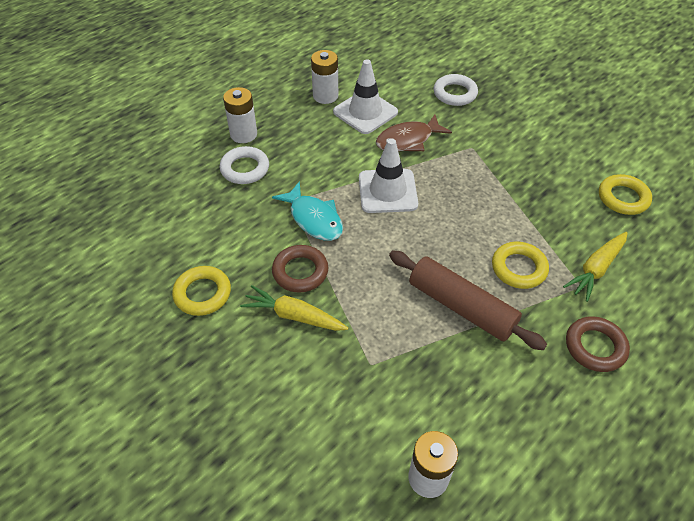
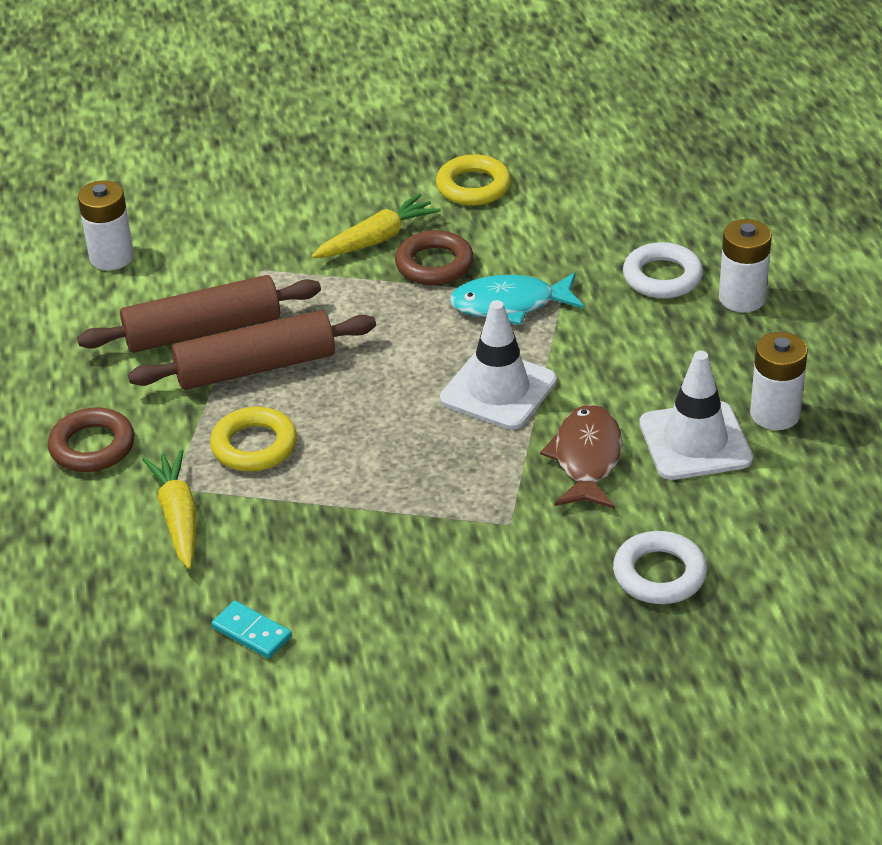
camera: 125 degrees right, 10 degrees down
(454, 357) = (203, 331): none -> brown rolling pin
(623, 198) = (252, 632): yellow ring -> turquoise domino

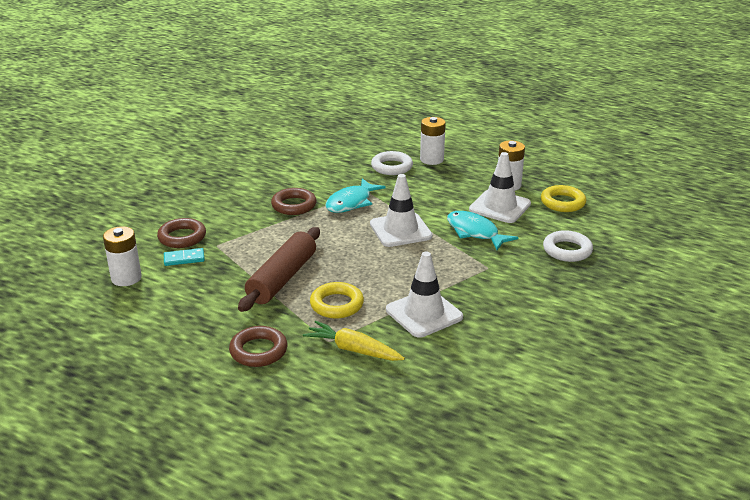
camera: 50 degrees left, 10 degrees down
(203, 331) = (230, 280): brown rolling pin -> none
(243, 234) = (182, 237): none -> brown ring
(252, 632) = (467, 367): turquoise domino -> turquoise domino (184, 259)
(323, 529) = (424, 313): none -> white traffic cone
(377, 239) = (251, 209): yellow carrot -> none
(473, 186) = (261, 174): yellow ring -> yellow ring (562, 202)
(586, 459) = (475, 232): brown fish -> turquoise fish

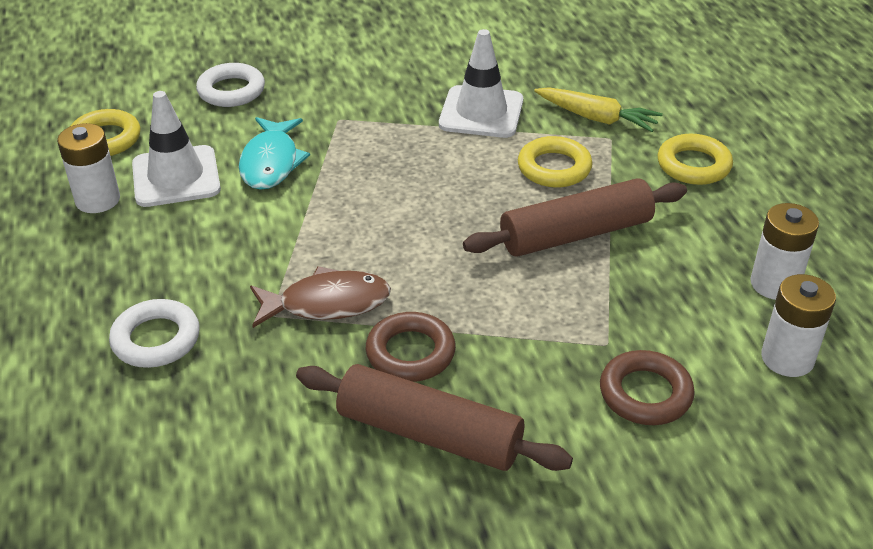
camera: 135 degrees left, 10 degrees up
(184, 259) = (676, 345): turquoise domino -> none
(253, 191) = (429, 434): none -> brown rolling pin
(258, 351) = (693, 165): brown ring -> yellow ring
(351, 202) = (327, 303): turquoise fish -> brown fish
(353, 349) = (597, 118): yellow carrot -> yellow carrot turned 45 degrees counterclockwise
(400, 230) = (343, 216): white traffic cone -> none
(431, 159) = (79, 314): white battery -> white battery (774, 284)

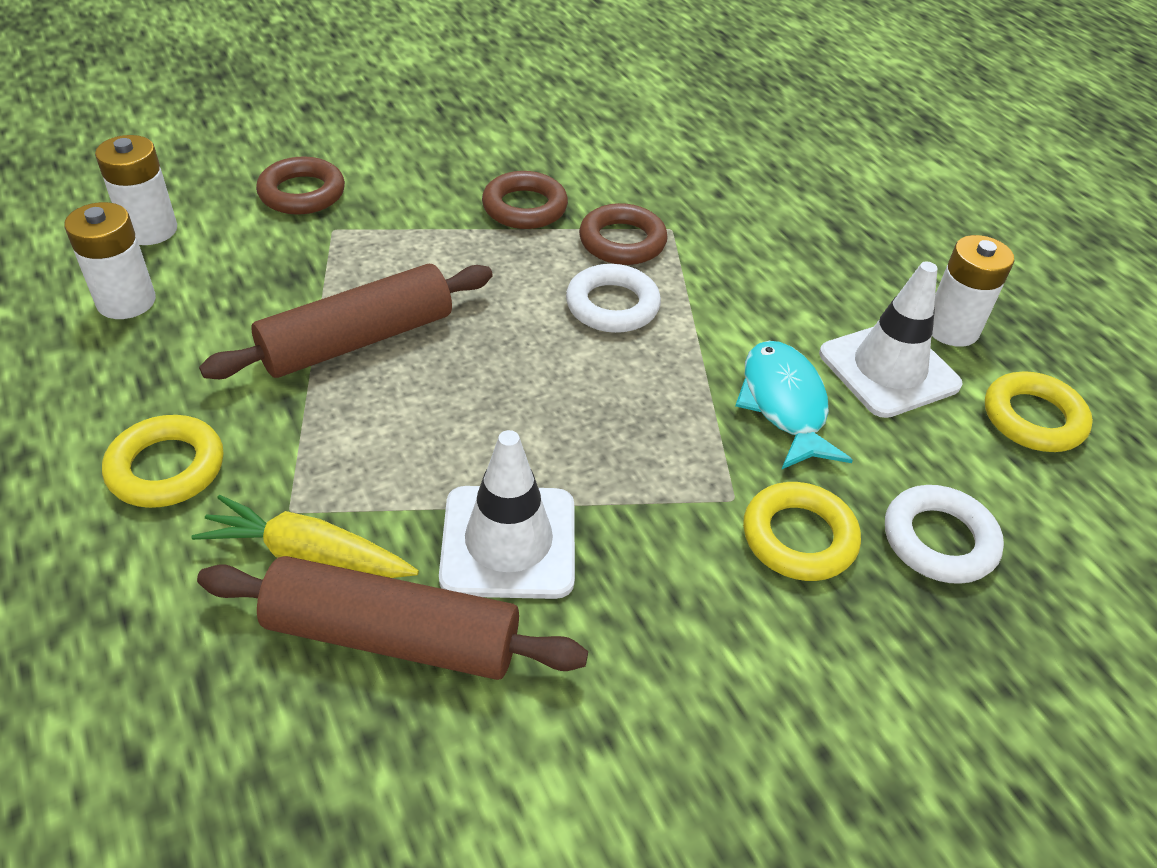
camera: 165 degrees right, 5 degrees up
(156, 339) = (763, 200): white ring -> white ring (612, 305)
(327, 303) = (622, 241): brown fish -> brown ring
(429, 434) = (492, 155): brown rolling pin -> brown rolling pin (393, 636)
(554, 168) = (384, 439): yellow ring -> yellow ring (799, 537)

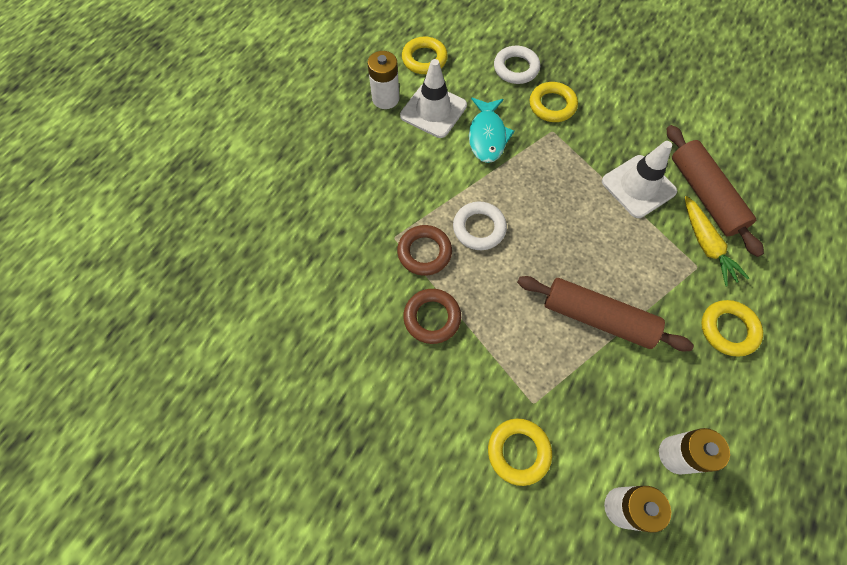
camera: 120 degrees left, 20 degrees up
(302, 193) = (518, 452): brown ring -> yellow ring
(784, 404) = (487, 136): turquoise fish -> turquoise fish turned 45 degrees counterclockwise

